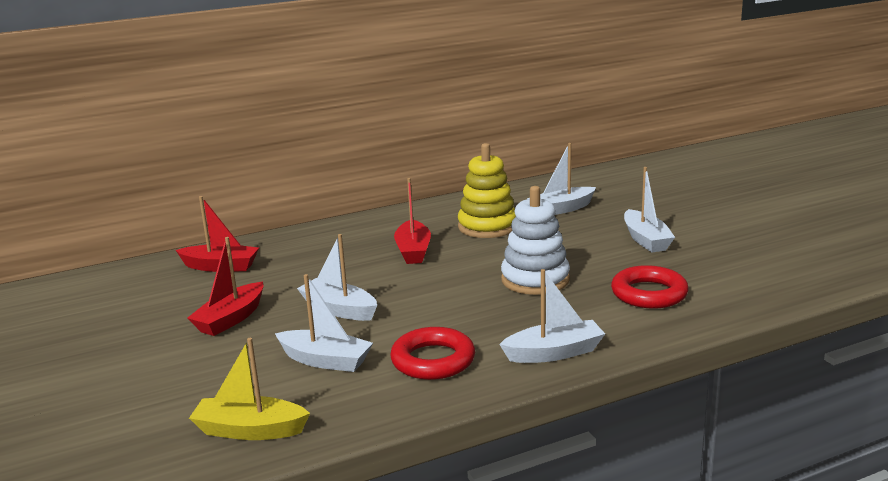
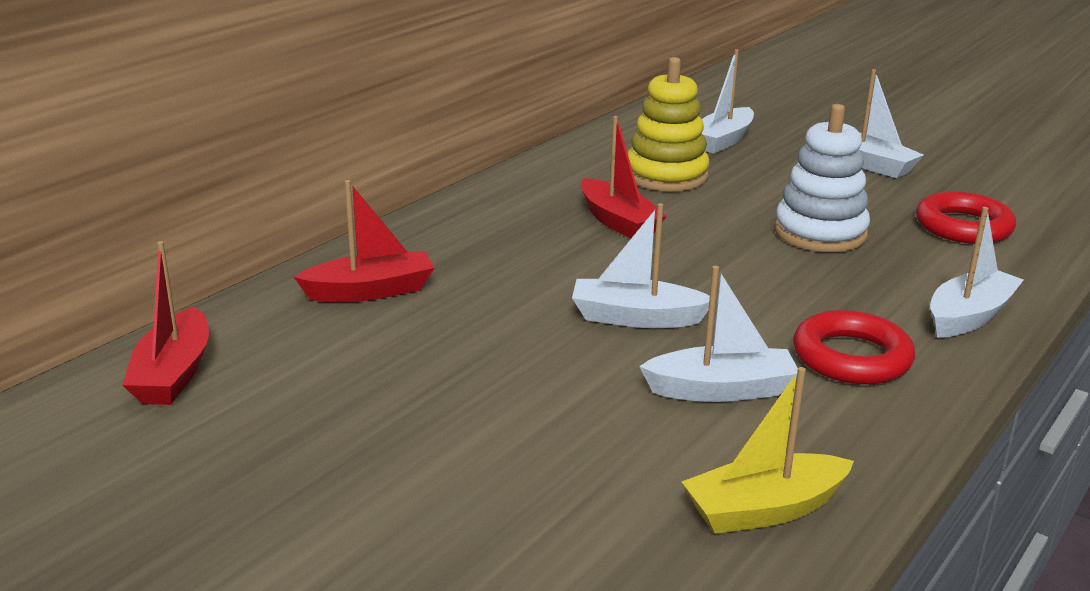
camera: 30 degrees left, 5 degrees up
(231, 319) = (502, 363): red boat -> red boat (173, 374)

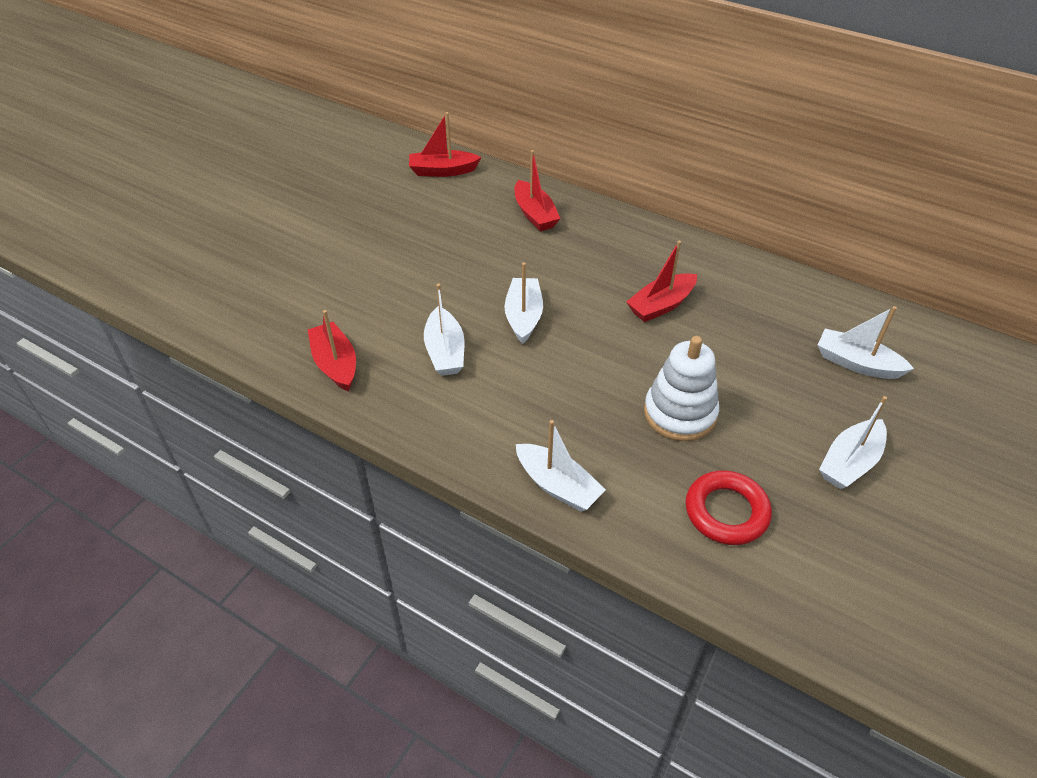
camera: 85 degrees right, 20 degrees up
(666, 176) = (758, 329): yellow stacking toy -> none
(764, 509) = (335, 364): yellow boat -> red boat
(851, 357) = (489, 413): red ring -> none

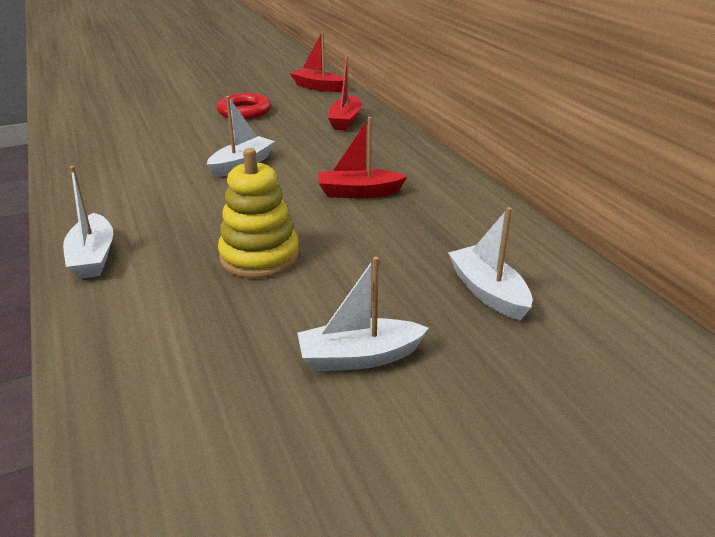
camera: 35 degrees right, 15 degrees down
(335, 364) = (85, 147): red boat -> none
(445, 351) = (158, 163): white boat -> none
(680, 413) = (259, 257): white stacking toy -> yellow stacking toy
(726, 512) = (183, 334): red ring -> red ring (244, 111)

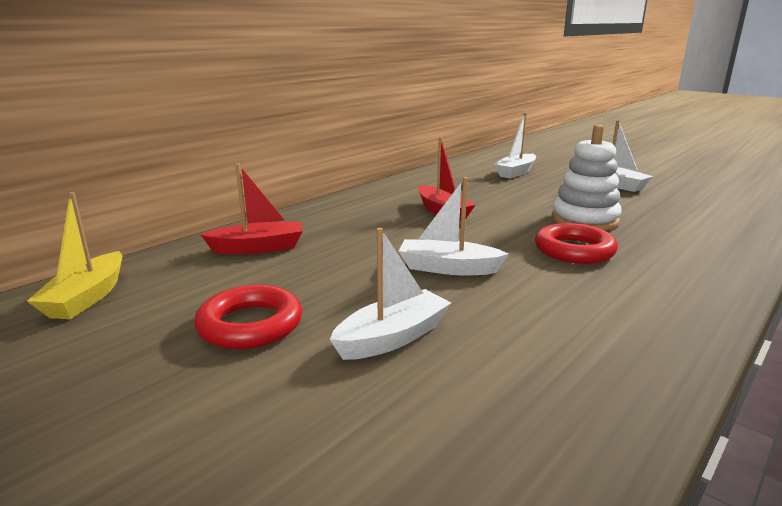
camera: 115 degrees left, 10 degrees down
(93, 257) = (708, 273): white boat -> white boat (392, 338)
(206, 219) = (574, 250): none -> red ring
(259, 257) = (584, 220): yellow stacking toy -> white stacking toy
(318, 87) = (87, 297): red boat -> yellow boat

